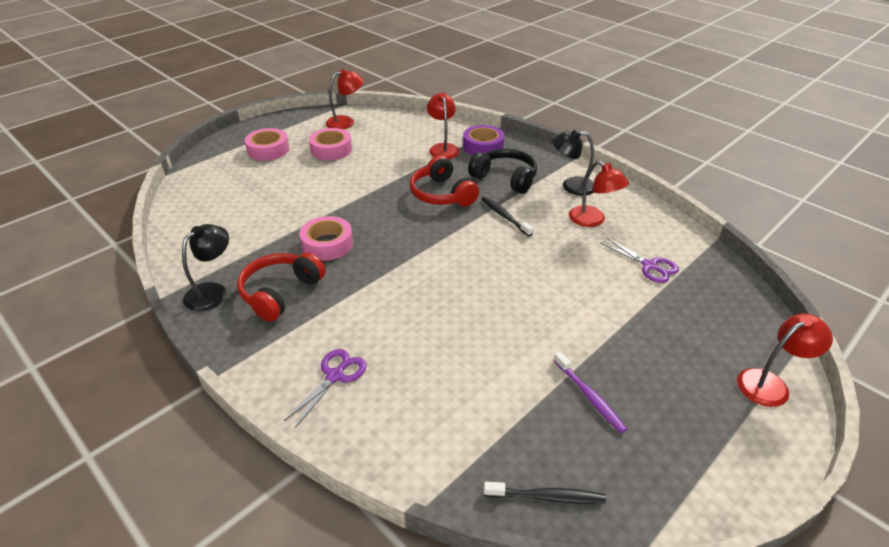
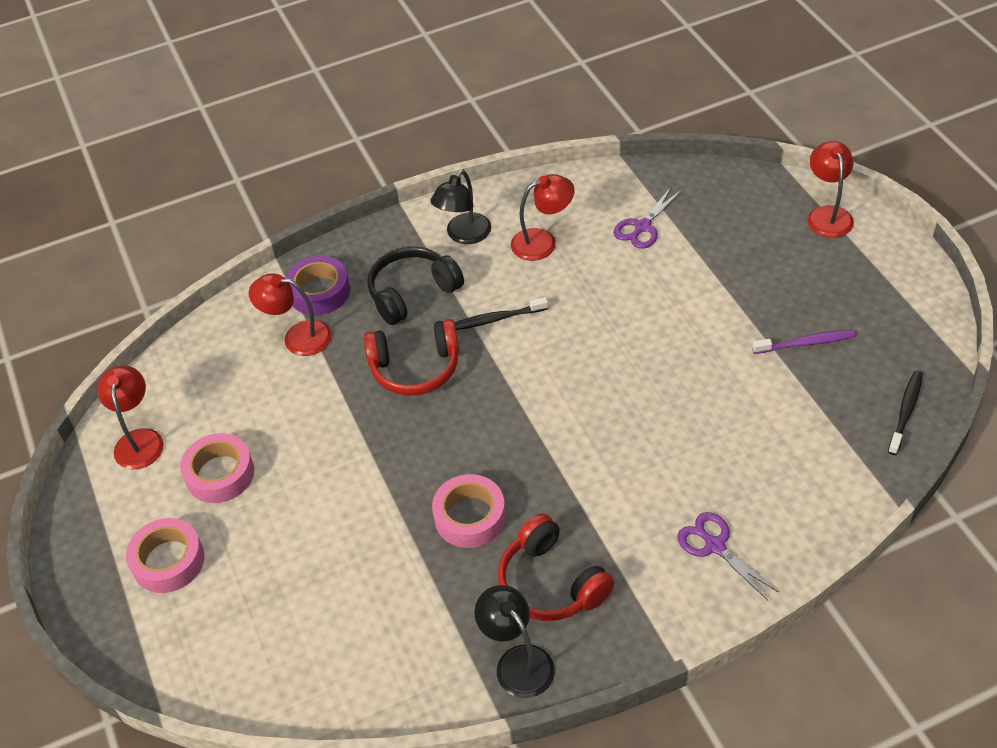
camera: 65 degrees left, 10 degrees up
(649, 266) = (642, 227): purple scissors -> purple scissors turned 150 degrees clockwise

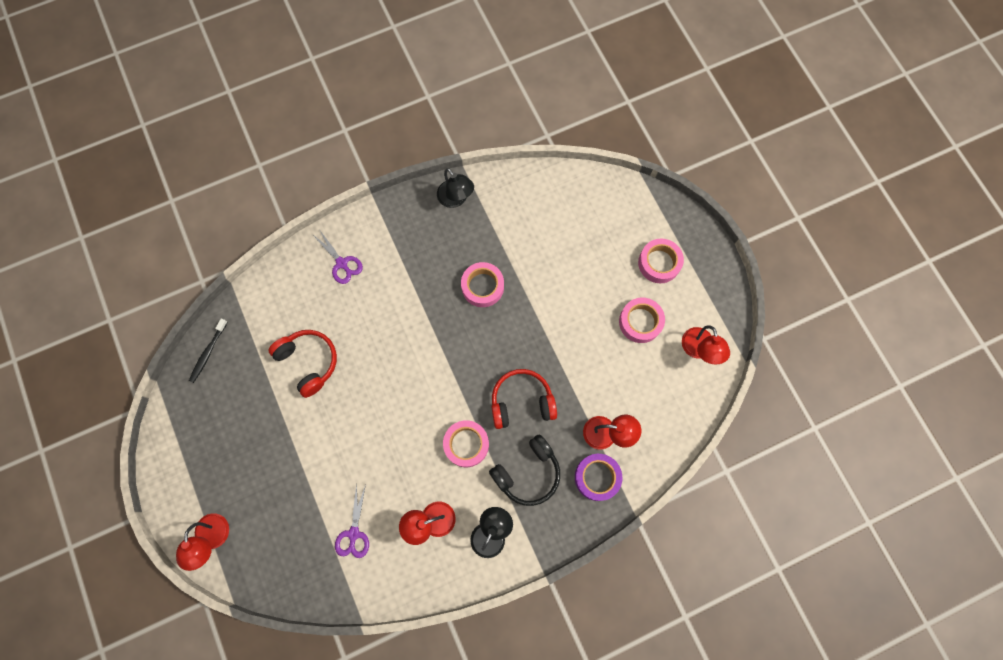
camera: 175 degrees right, 25 degrees up
(496, 319) = (466, 444): black toothbrush -> pink tape
(551, 583) = (436, 243): red headphones -> red headphones (308, 362)
(642, 227) = (353, 534): purple scissors -> purple scissors turned 150 degrees clockwise
(805, 343) = (257, 412): purple toothbrush -> none

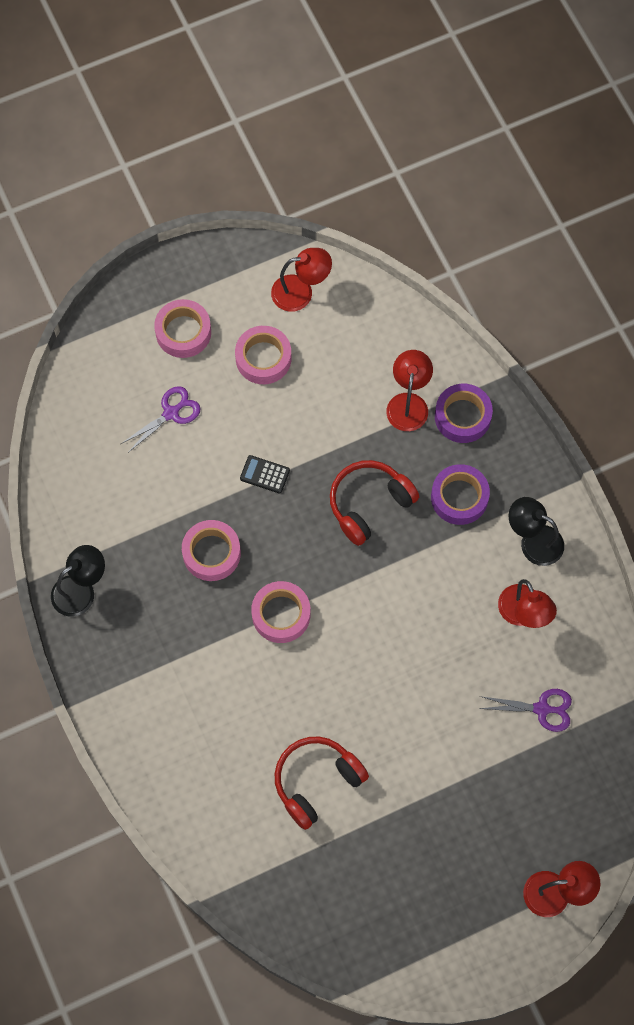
camera: 90 degrees left, 5 degrees down
(208, 353) = (303, 924): black toothbrush -> none
(342, 263) = (173, 744): purple scissors -> purple scissors (171, 413)
(466, 444) = (425, 572): pink tape -> pink tape (281, 614)
(521, 402) = (369, 504): red headphones -> red headphones turned 60 degrees clockwise
(527, 473) = (459, 497): black headphones -> purple tape
(545, 324) = (265, 474): none -> black calculator

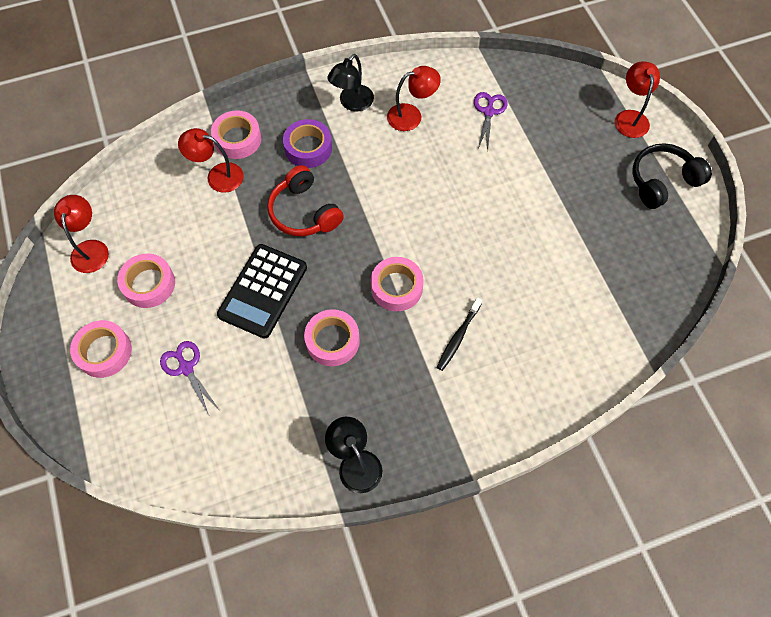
camera: 85 degrees left, 5 degrees down
(225, 685) = (458, 337): none -> black toothbrush
(265, 474) = (263, 291): black calculator -> black calculator, size x2.21
(316, 782) = (546, 271): red headphones -> none
(459, 929) = (662, 181): none -> black headphones
(462, 416) = (237, 139): purple tape -> pink tape

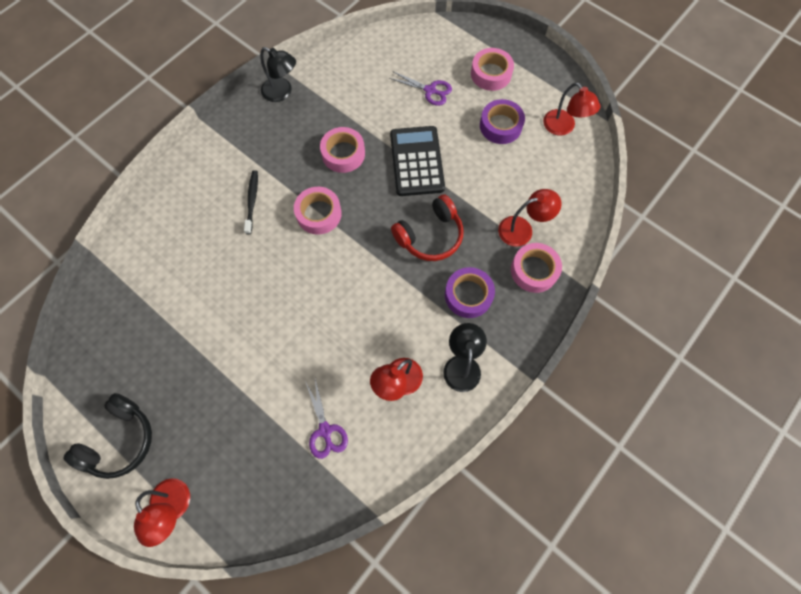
camera: 150 degrees right, 5 degrees up
(149, 284) = (500, 126): pink tape -> purple tape
(304, 212) = (430, 236): red headphones -> red headphones turned 120 degrees clockwise

